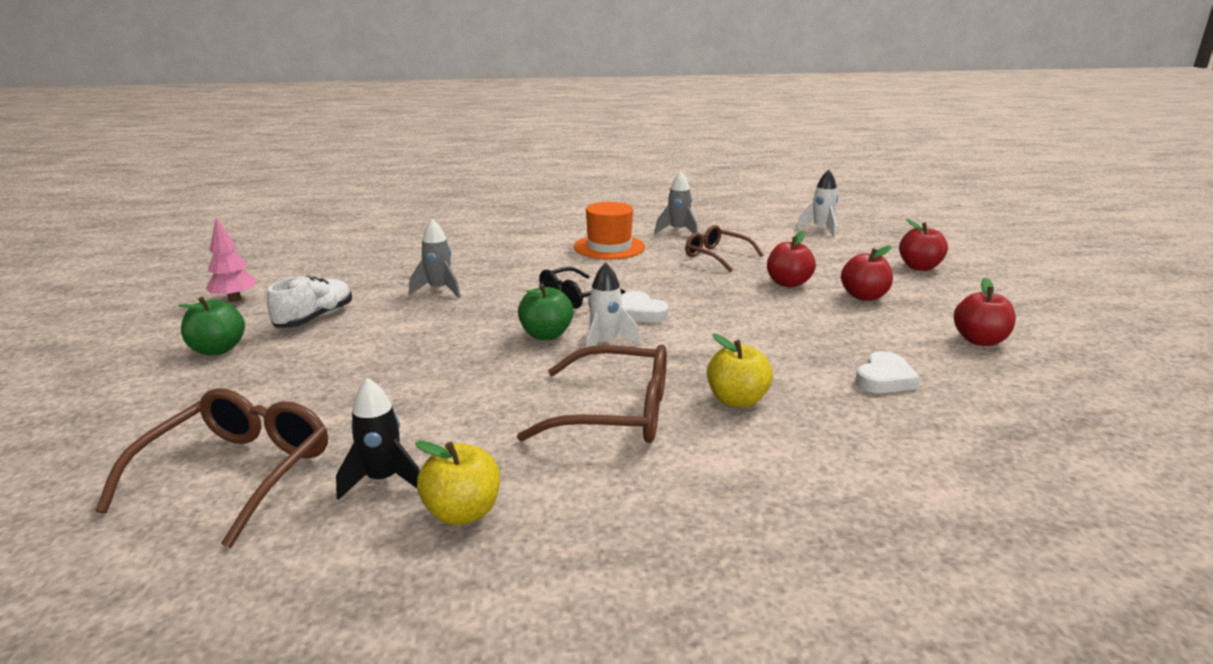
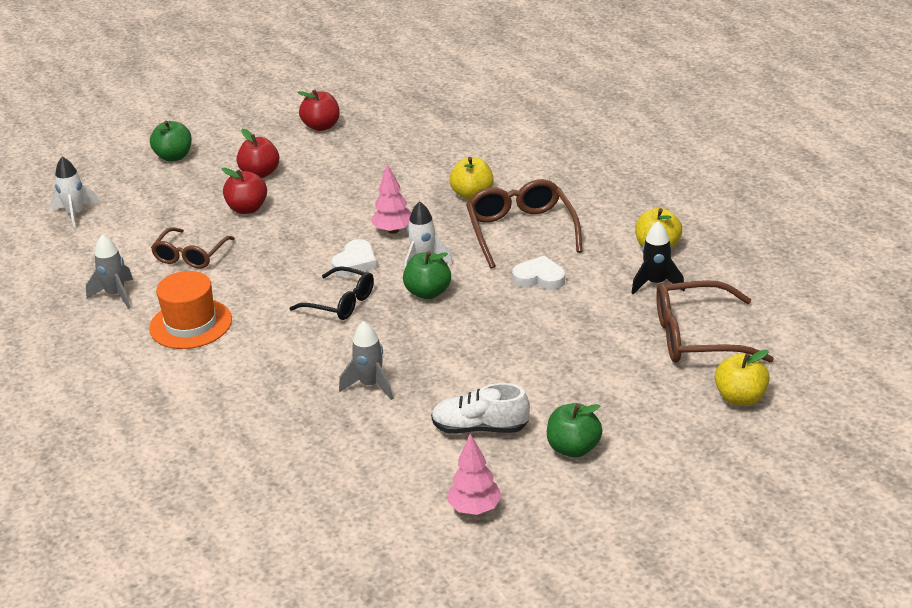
camera: 110 degrees left, 10 degrees up
(98, 464) = (740, 398): none -> yellow apple
(687, 339) = (393, 230): none -> pink tree
(884, 379) = (405, 152): white heart -> white heart (539, 278)
(919, 267) = (174, 157): red apple -> green apple

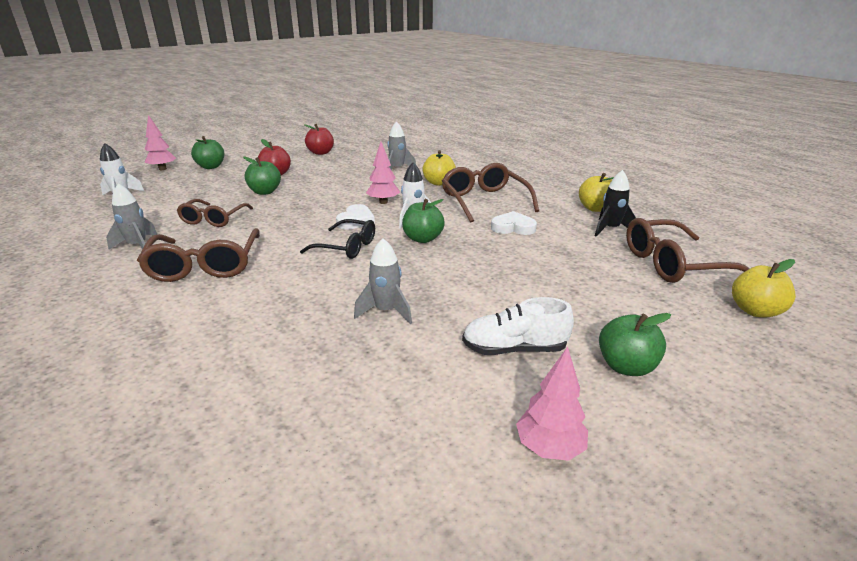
camera: 10 degrees left, 5 degrees down
(112, 160) = (162, 169): none -> pink tree
(191, 324) = (205, 266): orange hat -> brown glasses
(247, 209) = (265, 192): red apple -> green apple
(423, 165) = (397, 169): none -> grey rocket

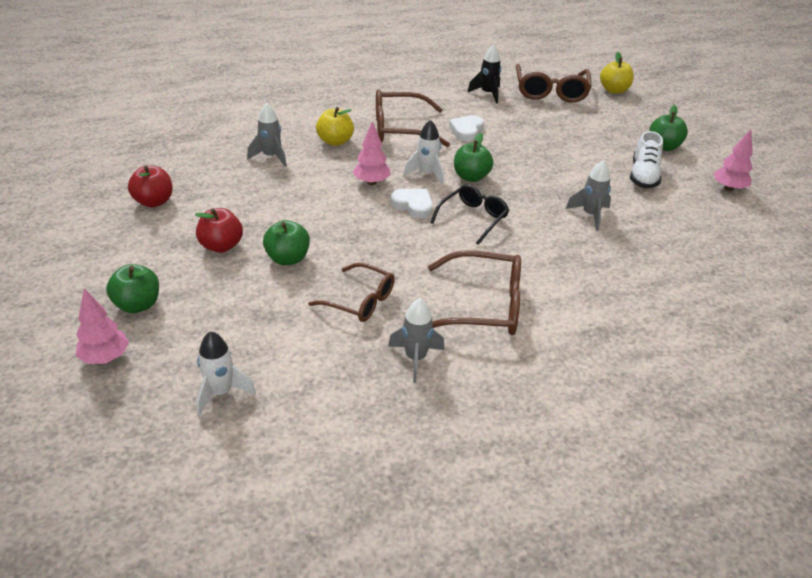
camera: 75 degrees left, 10 degrees up
(595, 208) = (445, 86): yellow apple -> none

